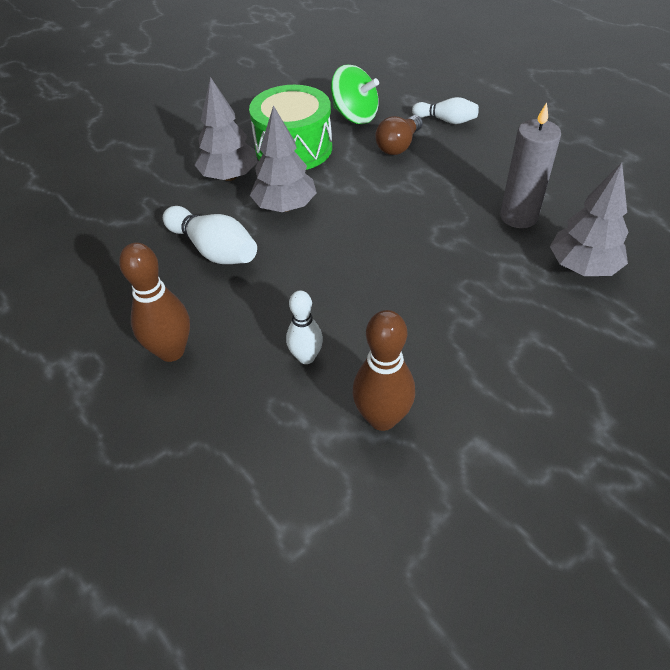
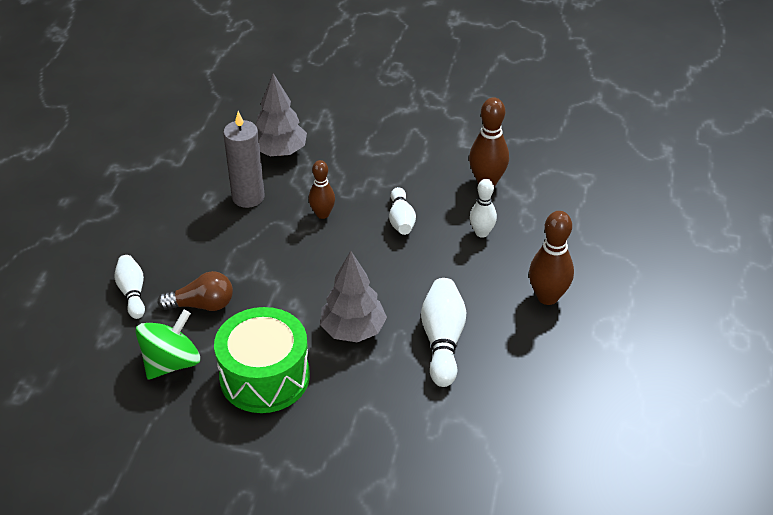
camera: 130 degrees left, 5 degrees down
(229, 176) = (347, 396): grey tree -> none
(355, 116) = (171, 363): green spinning top -> green spinning top turned 45 degrees clockwise
(387, 304) = (401, 220): none -> white bowling pin
(449, 253) = (322, 214): none -> brown bowling pin

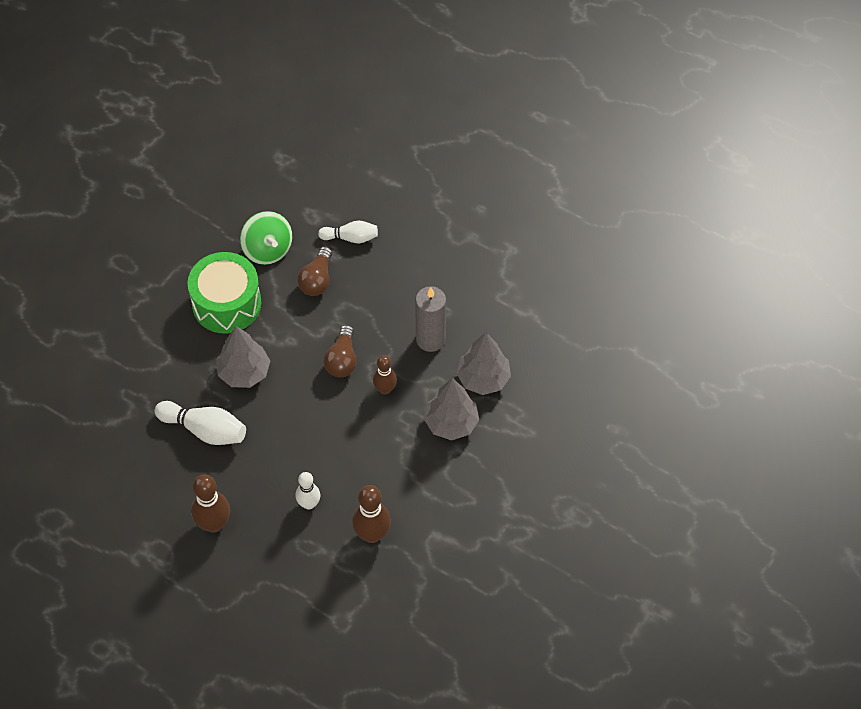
camera: 110 degrees right, 15 degrees up
(301, 255) = (342, 360): none -> brown light bulb
(339, 160) = (451, 423): none -> grey tree
(401, 220) = (352, 447): white bowling pin -> none

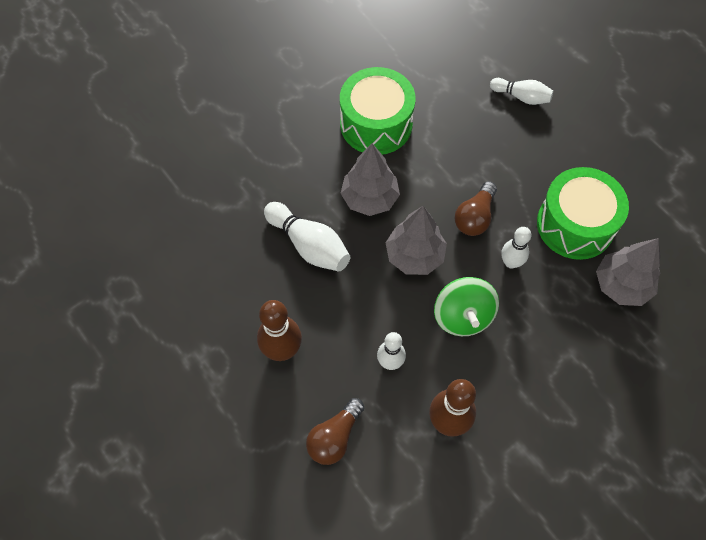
camera: 20 degrees right, 5 degrees up
(267, 249) = (434, 84): green spinning top -> green spinning top (463, 316)
(317, 280) = (474, 128): brown light bulb -> brown light bulb (334, 437)
(385, 389) = (511, 262): brown bowling pin -> white bowling pin
(430, 339) = (575, 224): grey candle -> green drum
(451, 423) = (573, 323): grey tree -> grey tree (414, 256)

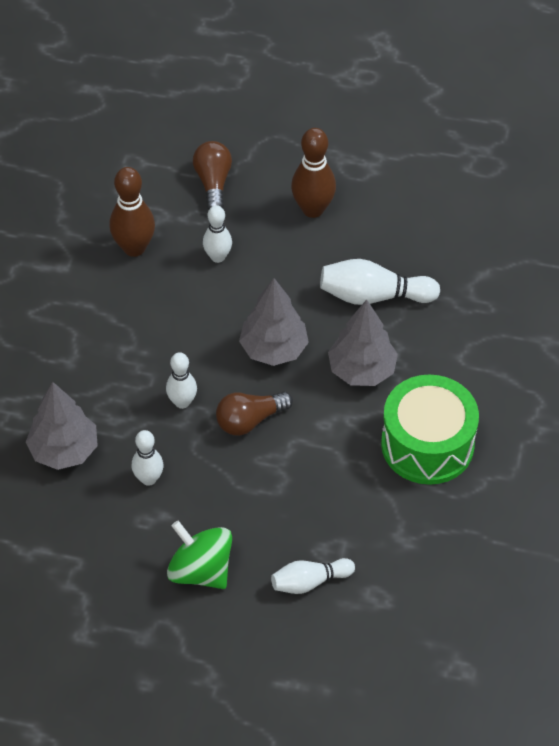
camera: 140 degrees right, 10 degrees down
(463, 316) = (187, 329): green spinning top -> green spinning top (200, 570)
(475, 217) = (250, 420): brown light bulb -> brown light bulb turned 105 degrees counterclockwise
(575, 224) = (148, 479): green drum -> white bowling pin

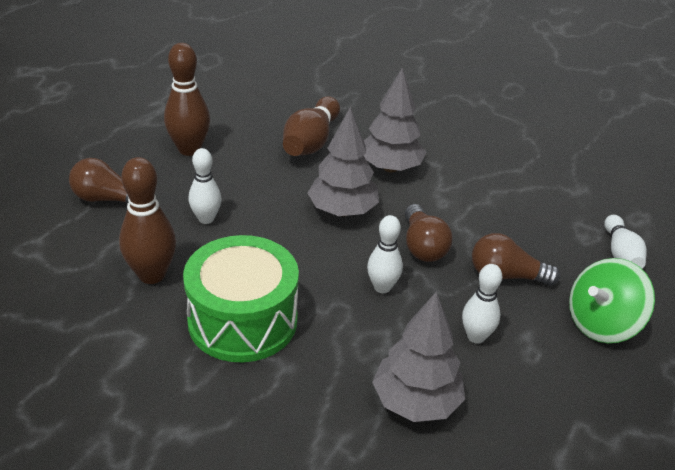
camera: 75 degrees left, 15 degrees down
(235, 490) = (506, 276): none -> brown light bulb
(373, 296) = (311, 142): white bowling pin -> brown bowling pin
(427, 444) = (482, 154): green drum -> green drum (242, 320)

